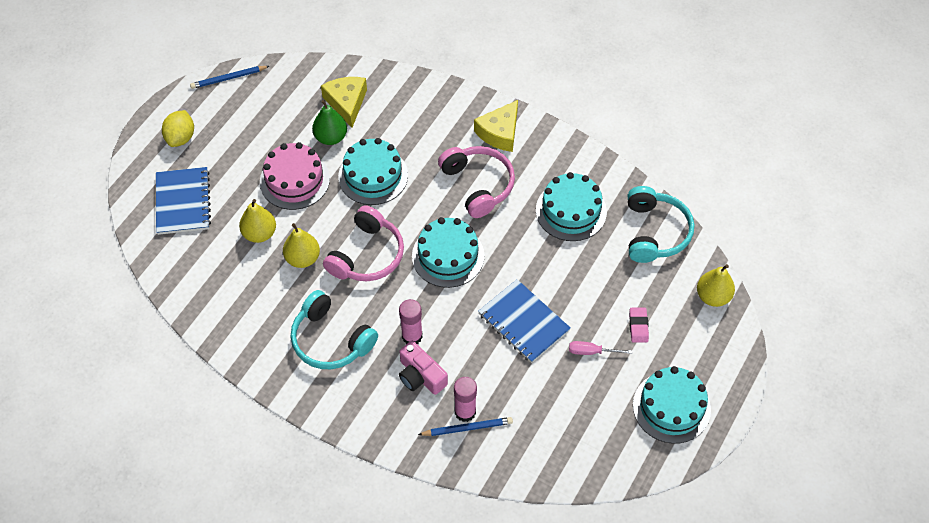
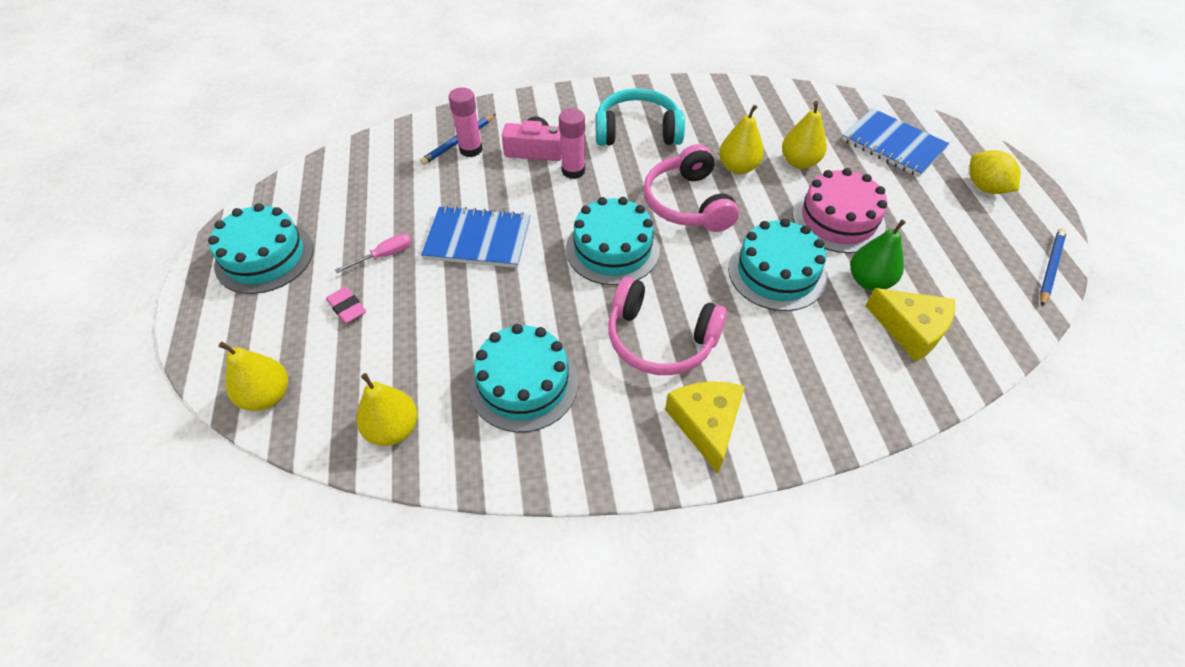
camera: 140 degrees right, 5 degrees down
(655, 232) = (393, 429): turquoise headphones -> yellow pear

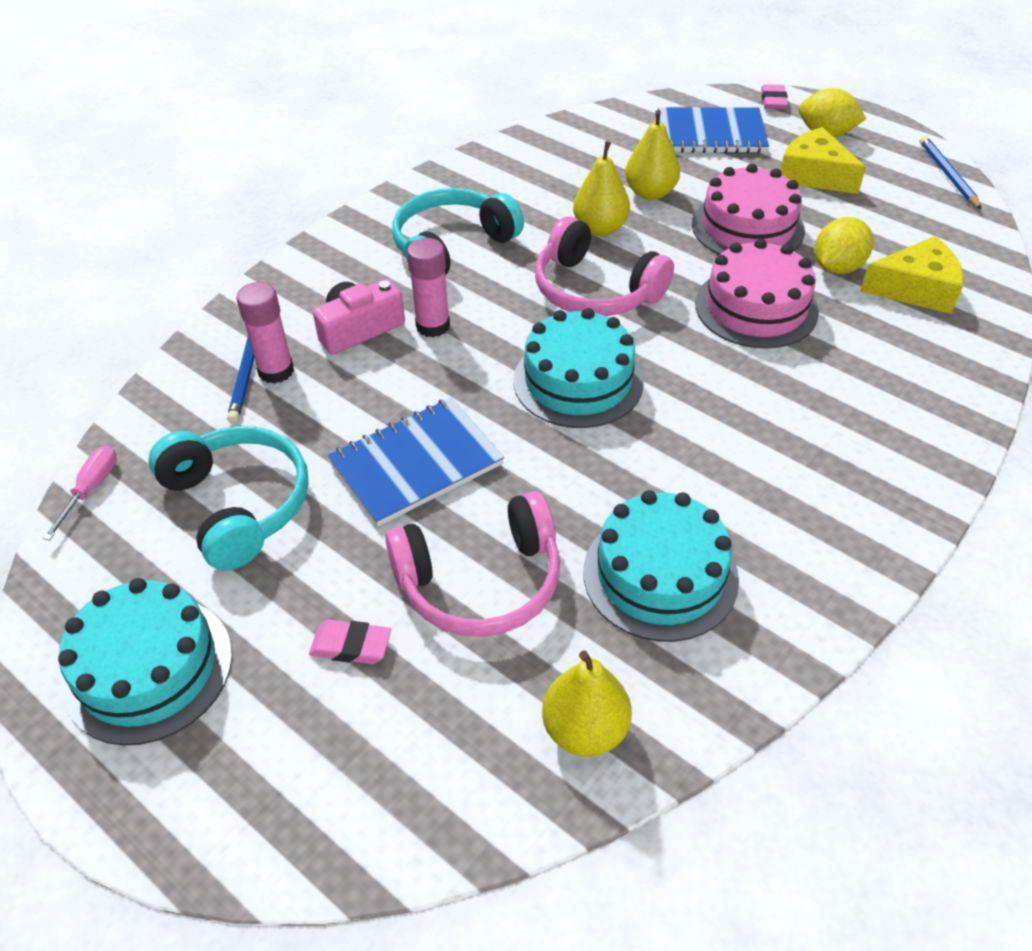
camera: 40 degrees left, 5 degrees down
(267, 396) = (381, 821): yellow pear -> none
(380, 206) = (238, 504): none -> turquoise headphones
(385, 255) = (321, 555): pink screwdriver -> pink screwdriver (91, 489)
(660, 339) = (733, 437): pink headphones -> pink headphones (480, 581)
(706, 424) = (867, 485): yellow cheese -> yellow cheese (814, 175)
(776, 273) = (756, 307): turquoise cake -> pink cake
(869, 281) = (837, 267): green pear -> yellow lemon
(972, 145) = (773, 101): none -> pink eraser

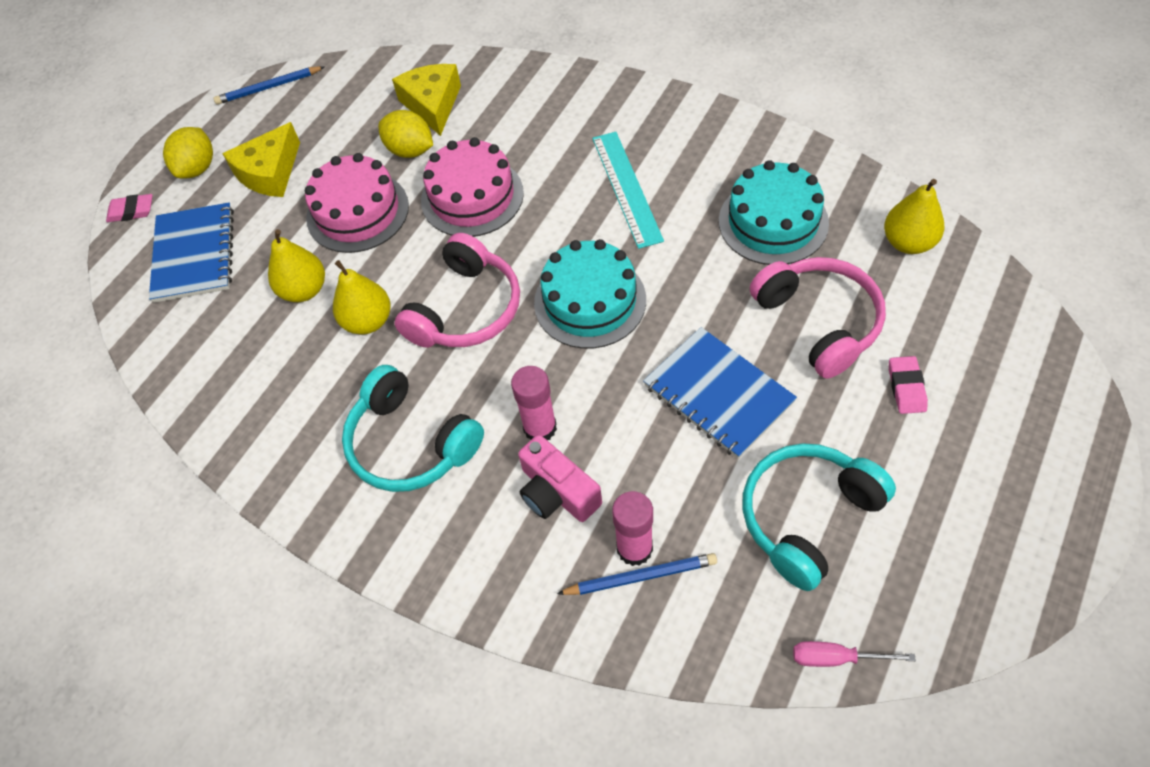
camera: 95 degrees left, 10 degrees up
(148, 668) = (986, 518): turquoise cake -> none
(748, 438) = (626, 188): none -> turquoise ruler

